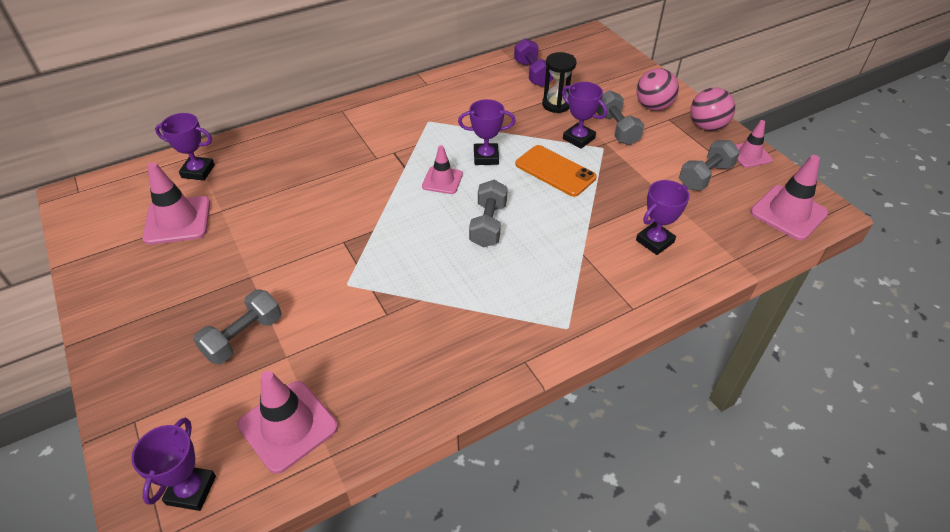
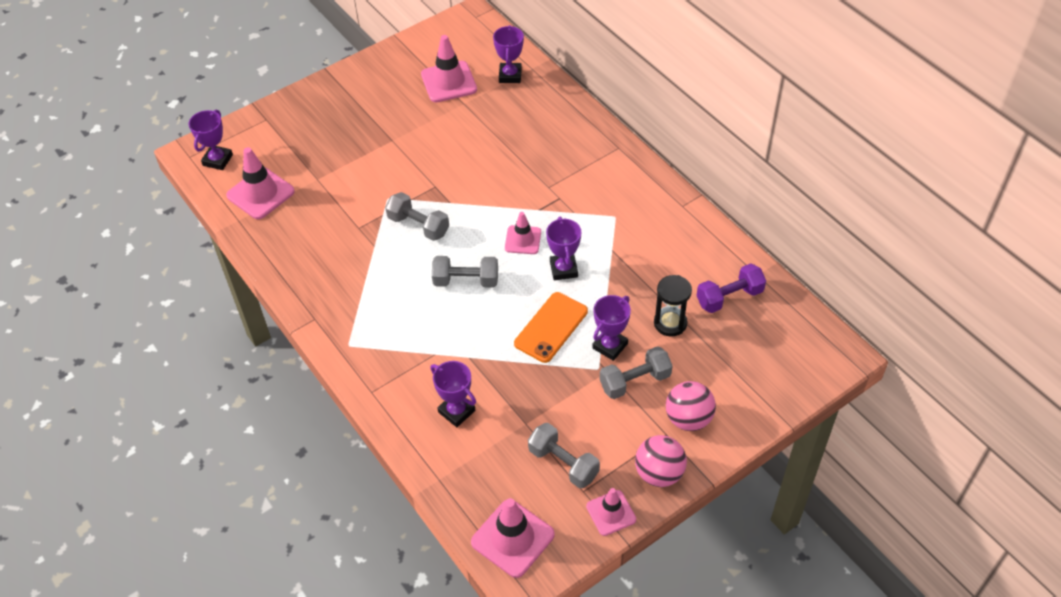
camera: 85 degrees right, 5 degrees up
(191, 490) = (217, 160): purple trophy -> purple trophy turned 75 degrees counterclockwise
(243, 337) = (333, 152): grey dumbbell -> grey dumbbell (418, 226)

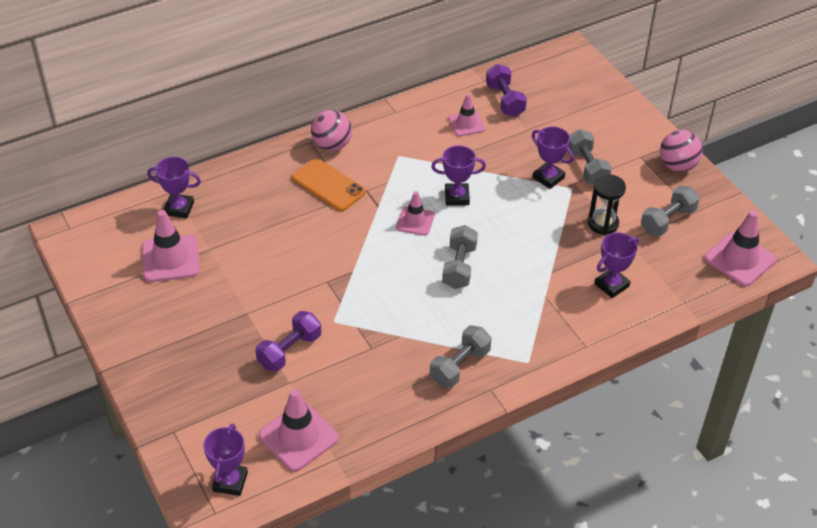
camera: 85 degrees left, 5 degrees down
(217, 160) = (230, 482): purple trophy -> purple trophy turned 75 degrees clockwise
(352, 174) = (289, 350): none -> purple dumbbell
(418, 226) = (379, 298): grey dumbbell -> grey dumbbell (460, 366)
(551, 327) = (523, 213): orange phone -> orange phone (328, 185)
(611, 513) = (714, 198): pink traffic cone -> pink traffic cone (466, 124)
(670, 323) = (528, 138): black hourglass -> black hourglass (603, 223)
(688, 419) = (626, 142): pink ball -> pink ball (332, 145)

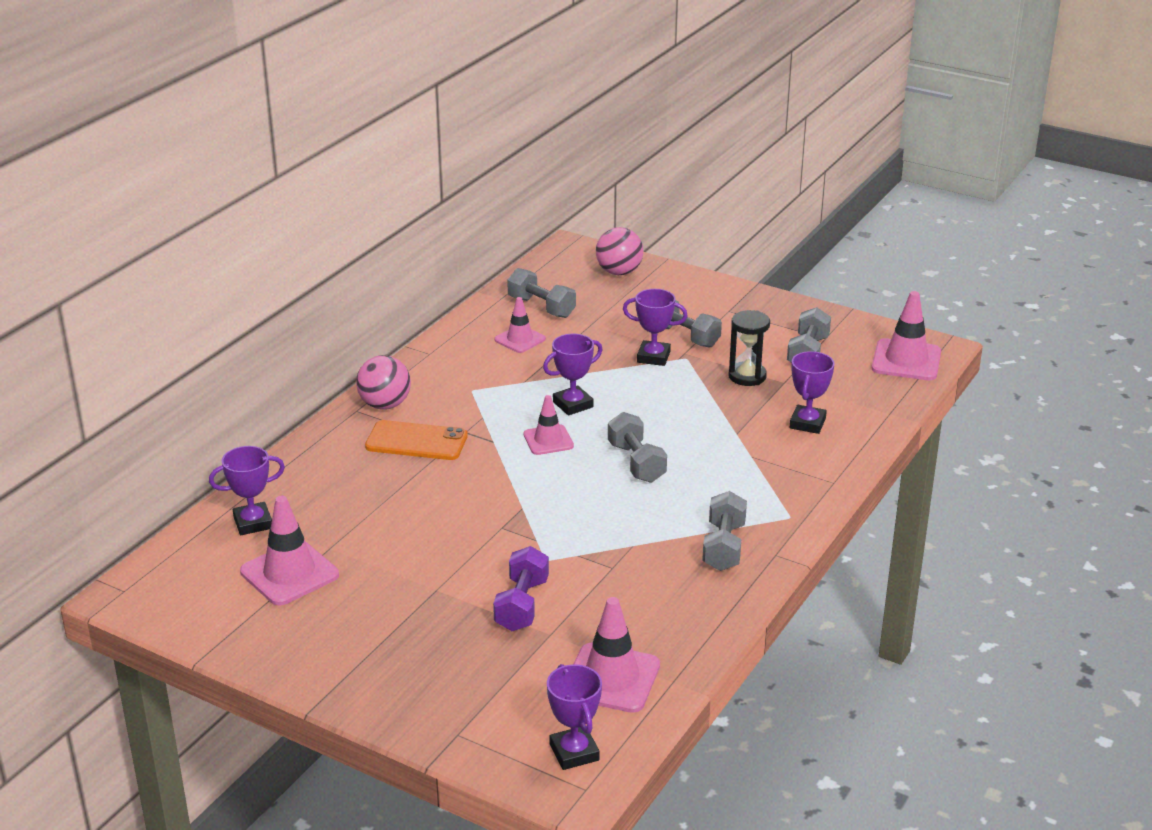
camera: 30 degrees left, 15 degrees down
(505, 100) = (541, 307): purple dumbbell -> grey dumbbell
(677, 166) = (772, 306): pink ball -> pink ball (619, 272)

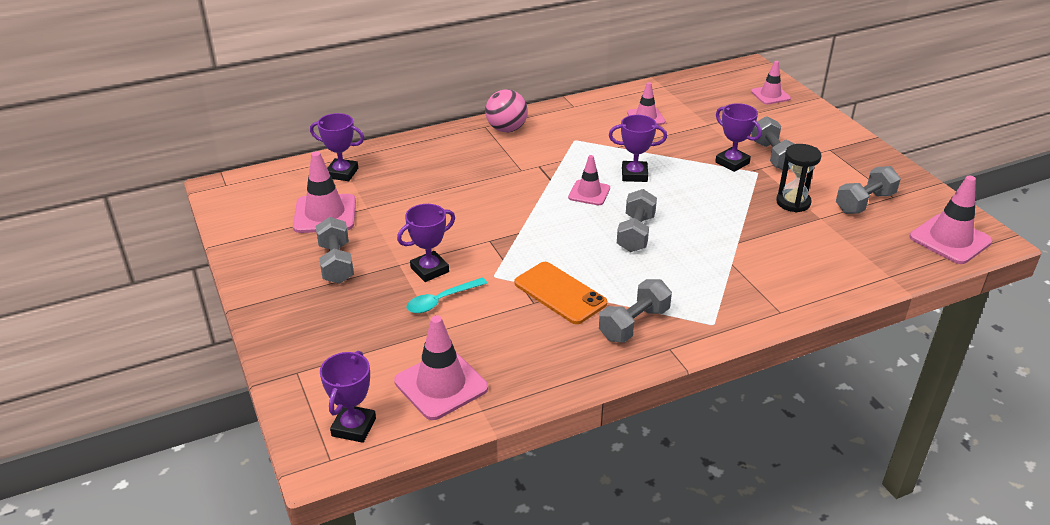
camera: 35 degrees right, 5 degrees up
(416, 441) = (500, 160): orange phone -> orange phone (560, 293)
(521, 605) = (441, 301): purple dumbbell -> turquoise spoon
(541, 307) = (685, 101): grey dumbbell -> grey dumbbell (336, 263)
(619, 272) = (770, 95): pink ball -> pink traffic cone
(807, 423) = (806, 257): purple trophy -> purple trophy (429, 270)

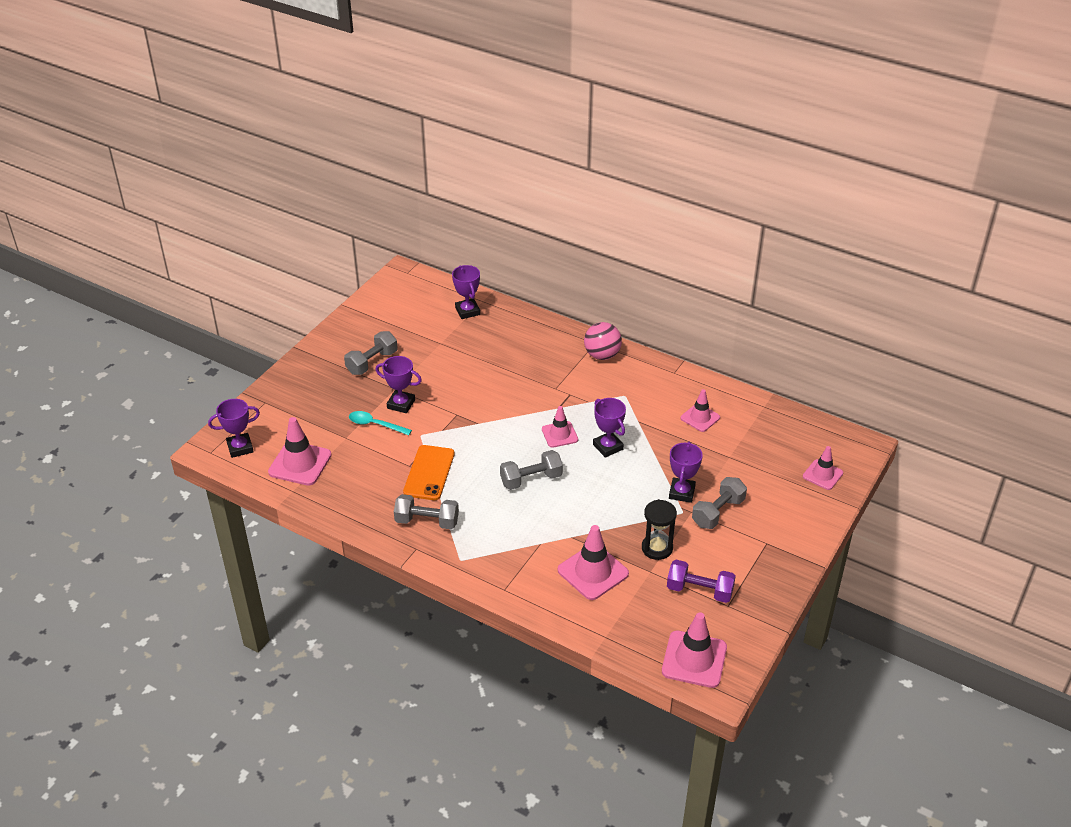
camera: 55 degrees right, 5 degrees up
(325, 214) = (416, 329): pink traffic cone -> pink traffic cone (593, 572)
(864, 203) = (699, 590): grey dumbbell -> purple dumbbell

